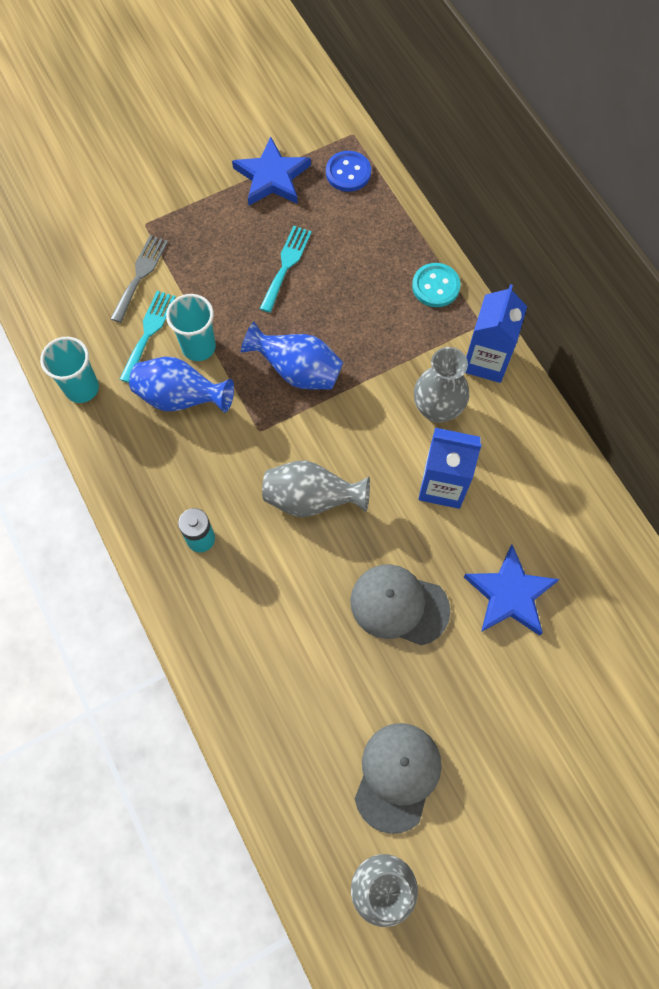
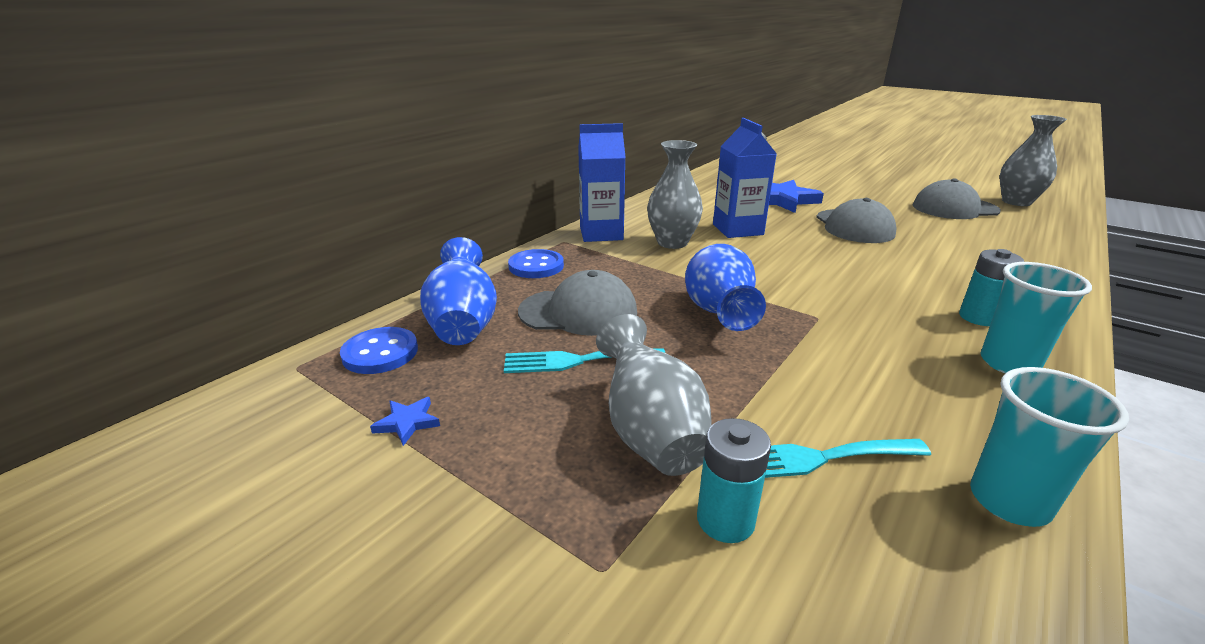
camera: 115 degrees left, 40 degrees down
(140, 275) = (725, 520): grey fork -> turquoise battery
(181, 398) = (864, 385): blue vase -> blue vase (463, 324)
(198, 347) = (777, 395): turquoise cup -> turquoise cup (1008, 363)
(272, 177) = (407, 423): blue star -> blue star, size x0.44
(312, 499) = (837, 274): grey vase -> grey vase (650, 432)
(345, 288) = (578, 312): none -> grey cap
(435, 286) = (536, 266): turquoise button -> blue button

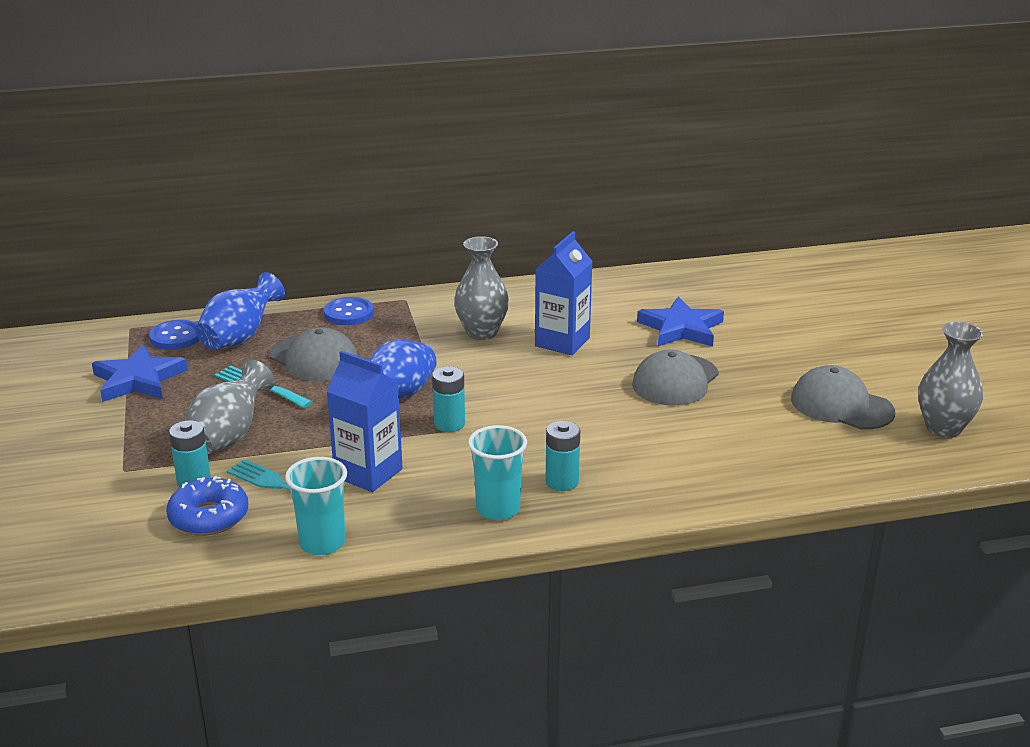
camera: 40 degrees right, 0 degrees up
(407, 423) = (138, 380): blue star -> blue star, size x2.29
(601, 234) = (445, 303): blue carton -> blue carton (368, 473)
(807, 314) = (449, 424): none -> turquoise battery
(845, 562) = (209, 517): none -> blue donut

